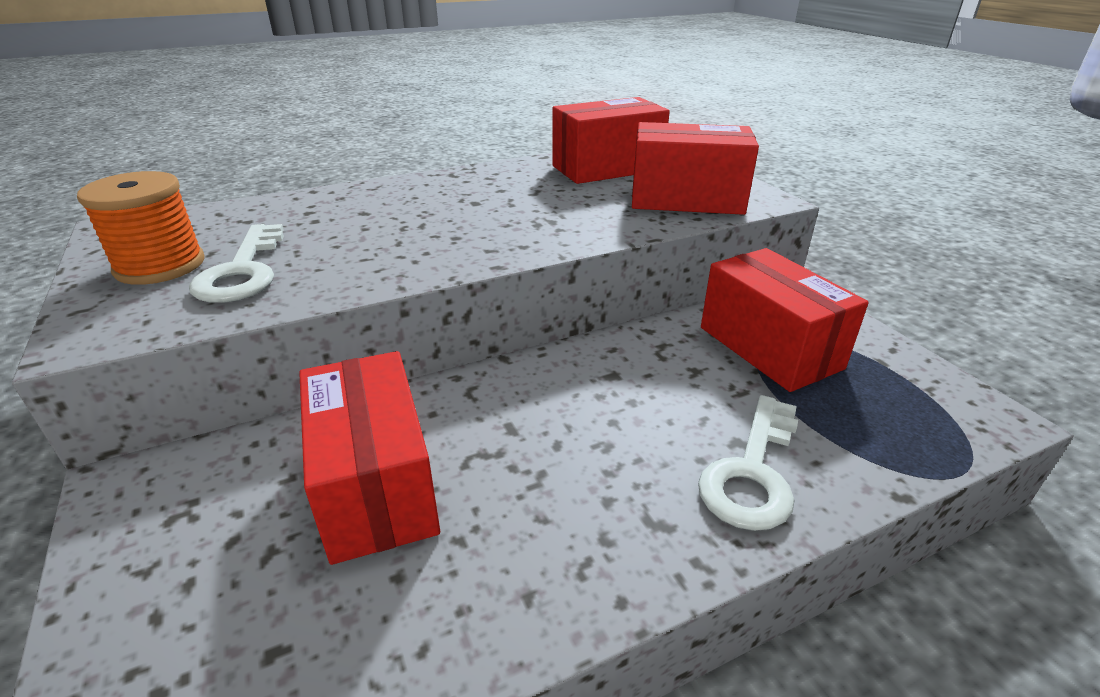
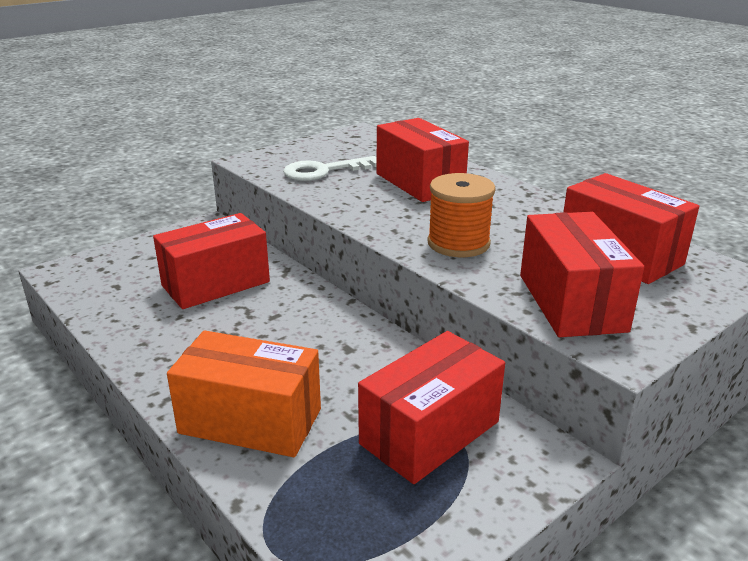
camera: 75 degrees right, 5 degrees down
(160, 266) = (320, 152): orange spool -> orange spool (458, 243)
(365, 217) = (419, 182): none -> red box
(752, 472) = (250, 421): white key -> orange box

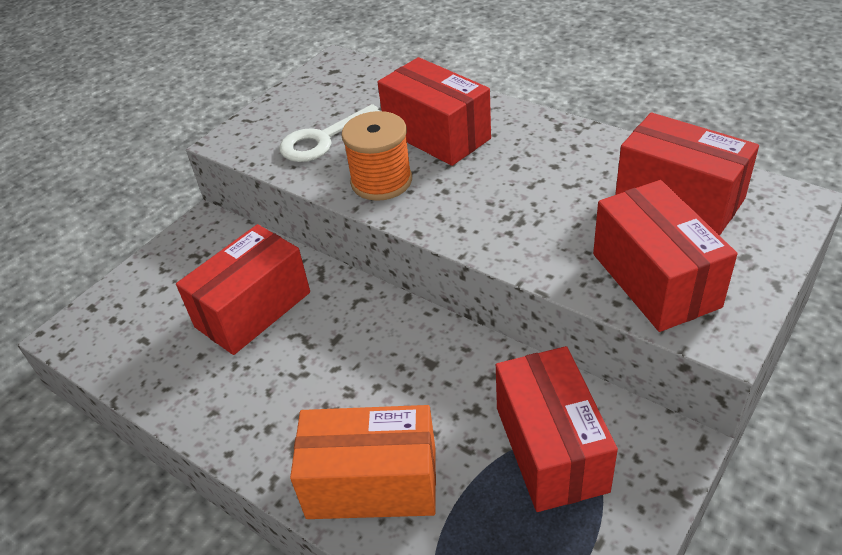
camera: 10 degrees left, 15 degrees up
(429, 432) = (550, 448): red box -> red box turned 45 degrees counterclockwise
(458, 243) = (514, 221): orange spool -> orange spool (381, 181)

